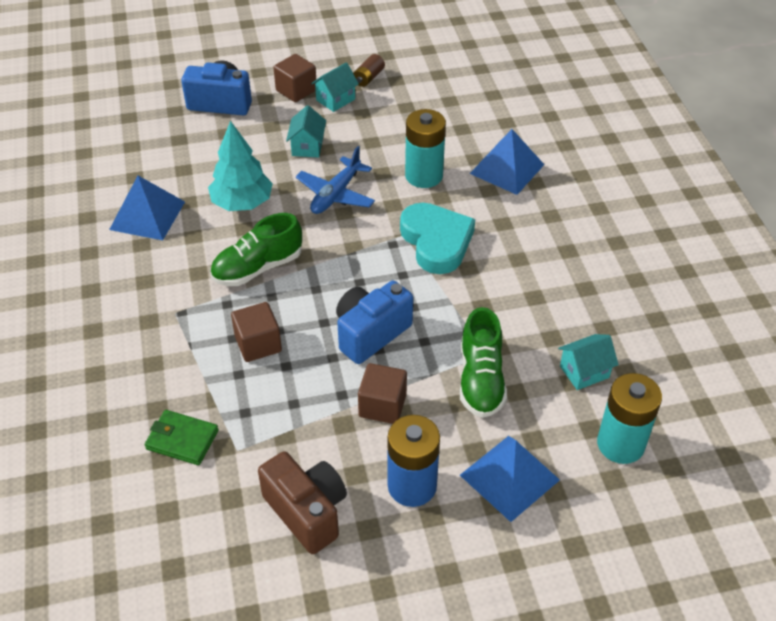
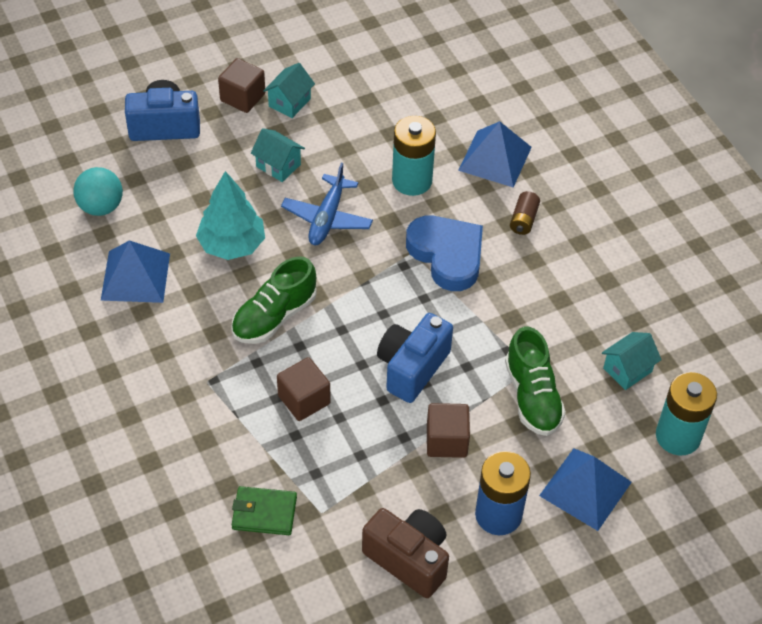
camera: 15 degrees left, 5 degrees up
(141, 156) = (101, 207): none -> turquoise ball
(307, 146) = (278, 165): turquoise house -> turquoise house turned 45 degrees counterclockwise
(368, 78) = (316, 69): brown battery -> brown battery (523, 220)
(436, 241) = (447, 255): turquoise heart -> blue heart

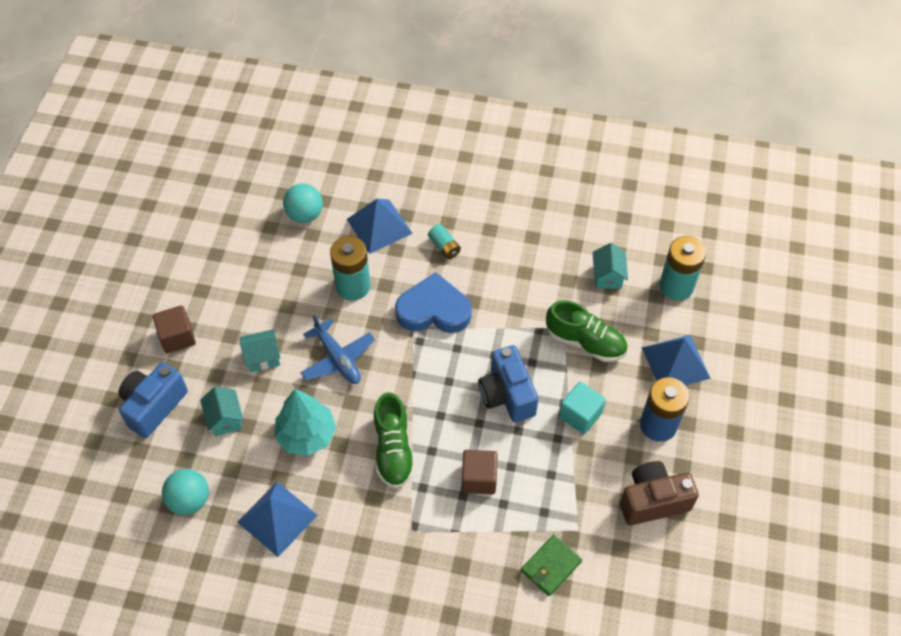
camera: 50 degrees left, 5 degrees up
(289, 102) = (212, 311): turquoise house -> turquoise house (225, 419)
(446, 441) = (580, 415): brown cube -> turquoise cube
(450, 99) = (305, 215): none -> turquoise ball
(523, 220) = (444, 247): brown battery -> turquoise battery

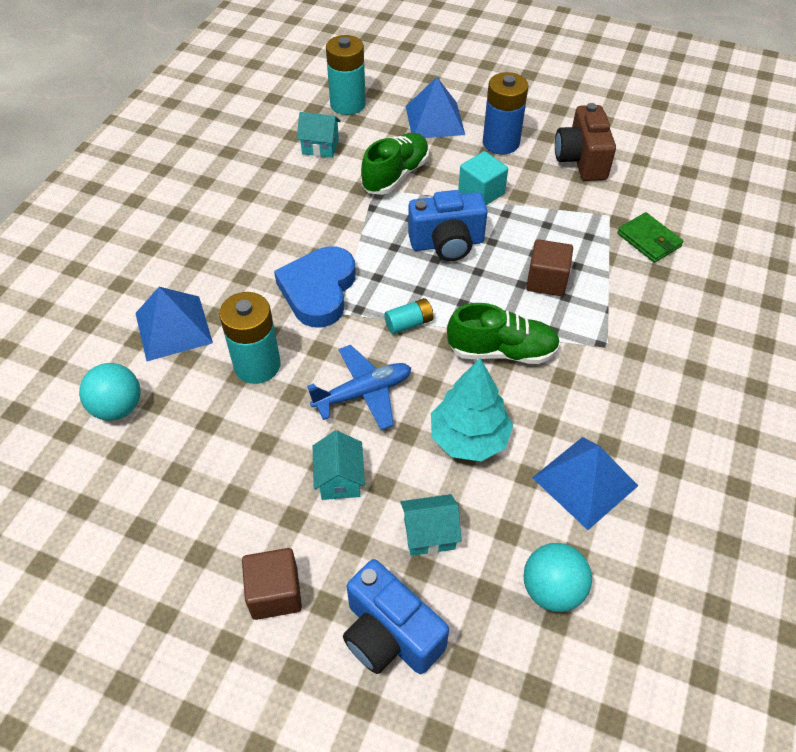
camera: 80 degrees left, 5 degrees down
(444, 247) = (231, 269): turquoise battery -> turquoise battery (409, 323)

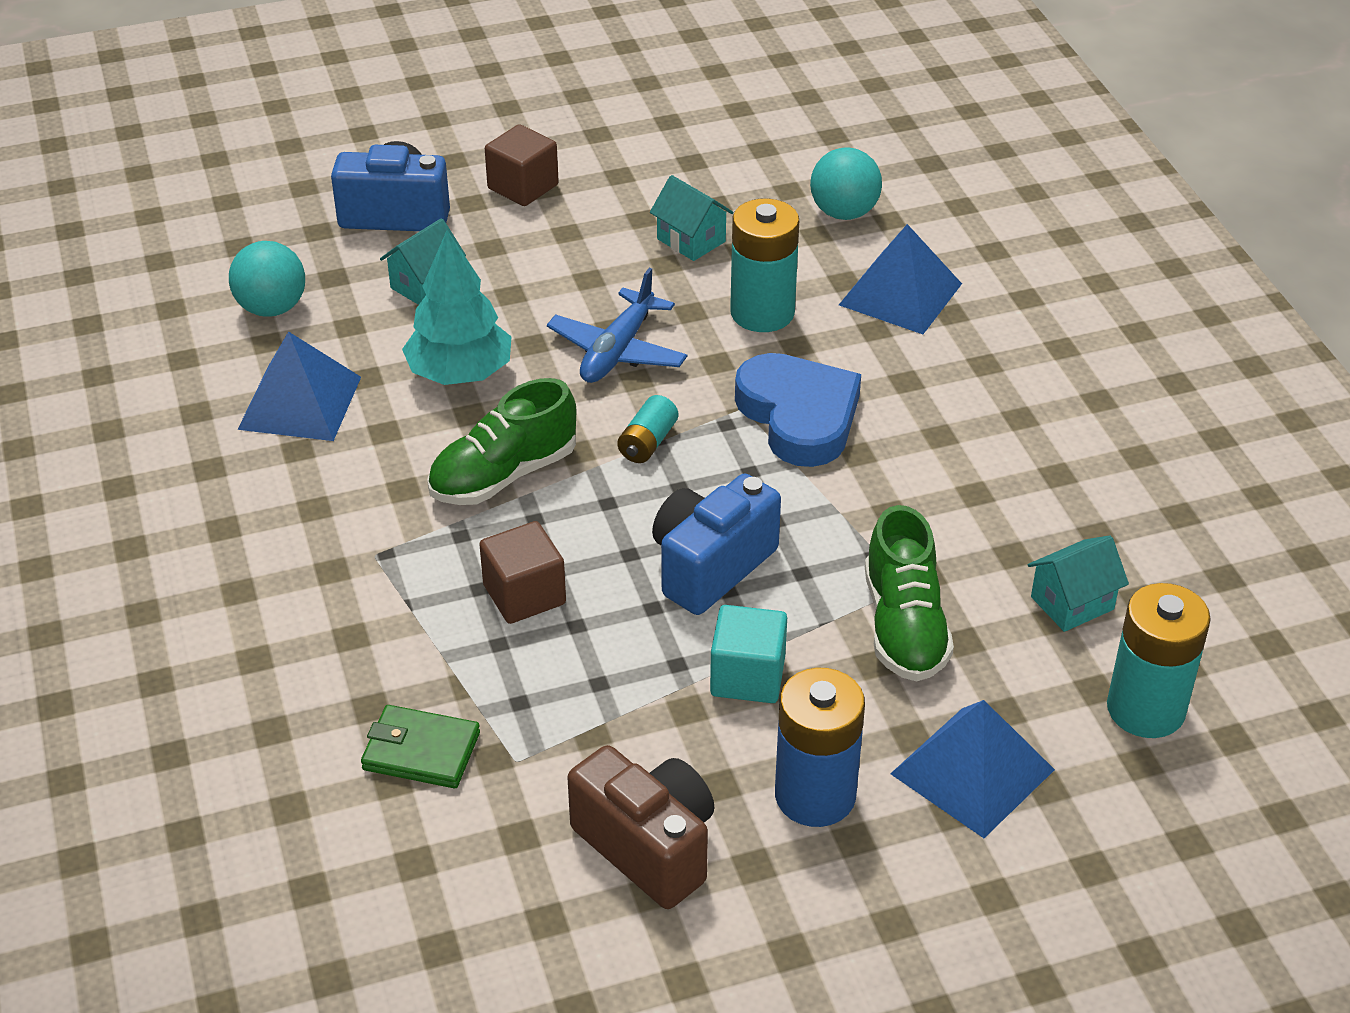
camera: 140 degrees right, 10 degrees down
(339, 479) = (557, 277): turquoise house -> turquoise house (691, 240)

